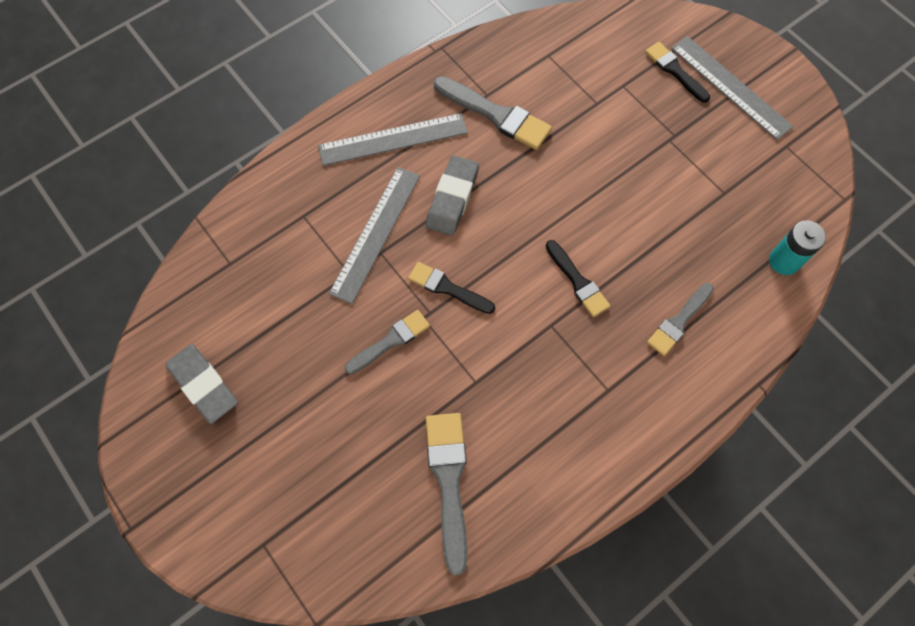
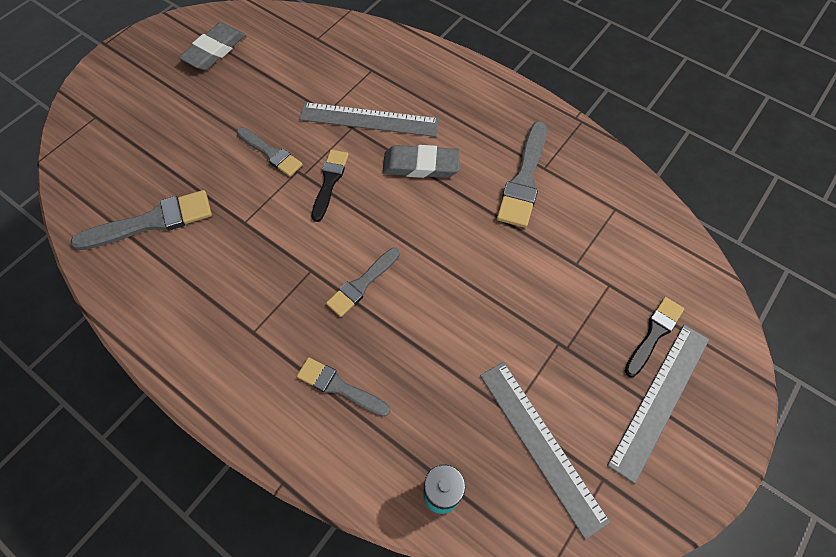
camera: 75 degrees right, 5 degrees down
(393, 139) = (466, 109): grey ruler -> grey ruler (541, 445)
(578, 281) = (362, 284): black brush -> grey brush

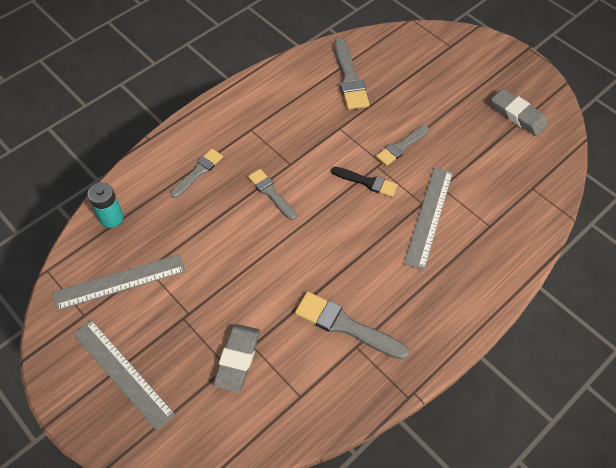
camera: 100 degrees right, 5 degrees down
(421, 165) = (373, 247): grey eraser -> grey eraser (237, 359)
(654, 334) = (174, 387): black brush -> none

